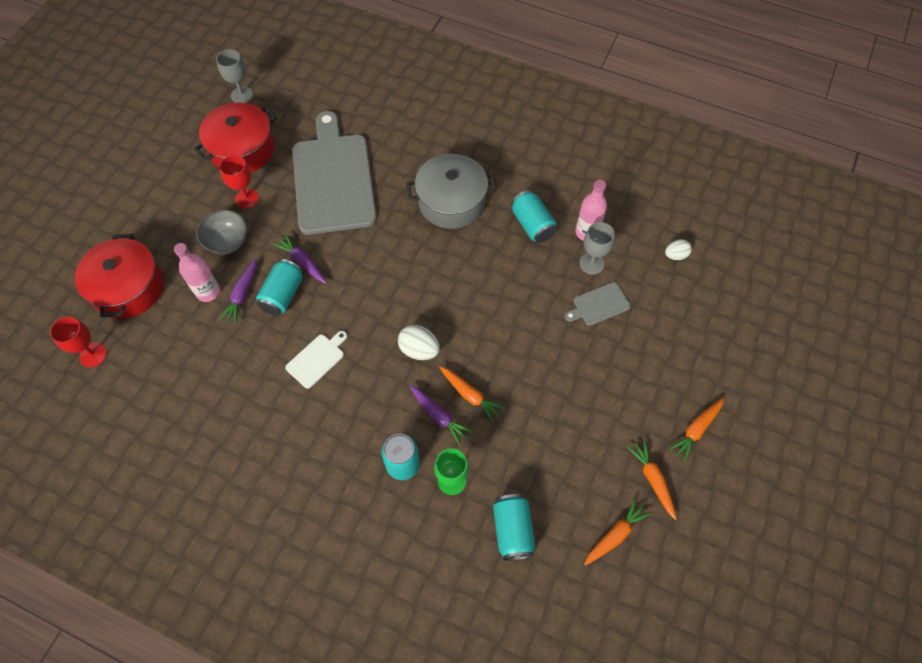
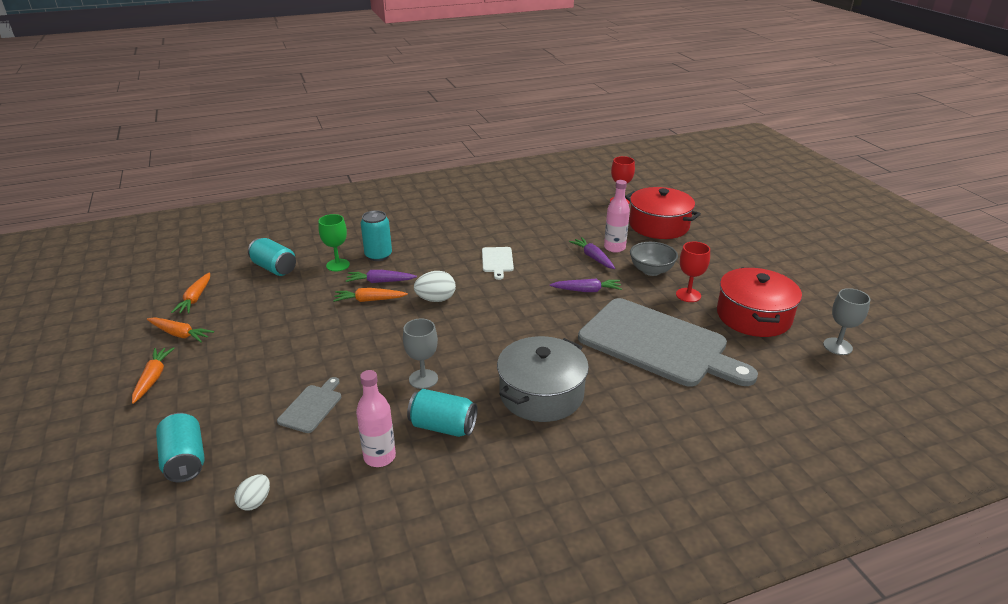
camera: 135 degrees right, 30 degrees down
(283, 295) = (569, 271): turquoise can -> turquoise can (185, 460)
(591, 263) = (348, 433): grey goblet -> grey goblet (423, 379)

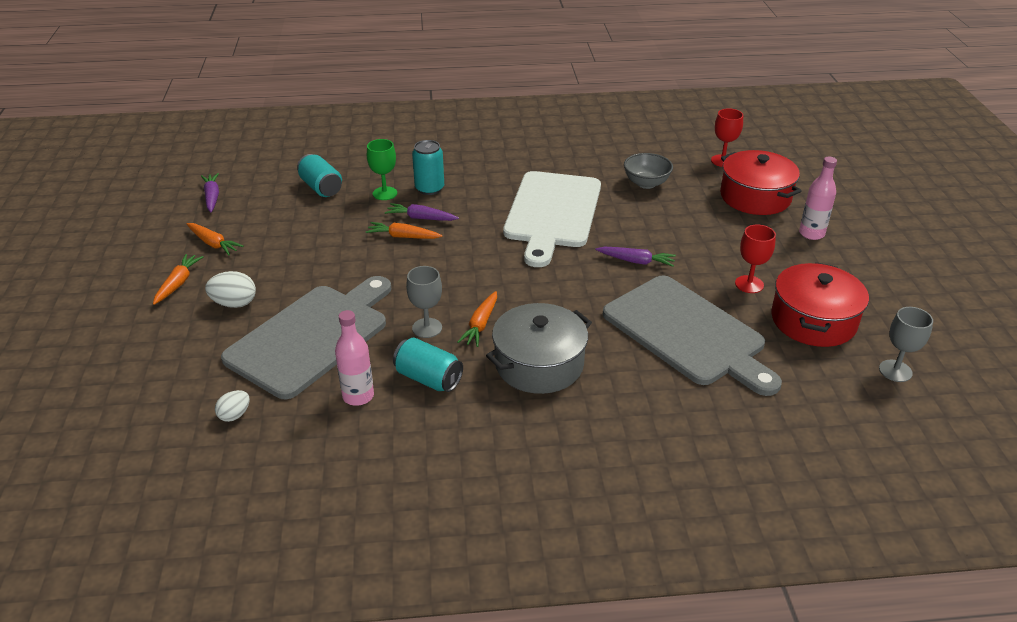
camera: 15 degrees right, 5 degrees up
(185, 460) = (185, 365): turquoise can -> none
(195, 299) = (237, 209): orange carrot -> orange carrot (480, 324)
(311, 407) = (312, 336): grey cutting board -> grey cutting board, size x2.44
(436, 299) = (471, 246): white egg -> white egg (234, 303)
(497, 261) = (552, 213): white cutting board -> white cutting board, size x2.44
(593, 257) = (660, 224): purple carrot -> purple carrot (212, 197)
(614, 248) = (690, 216): pink bottle -> pink bottle (811, 234)
(651, 270) = (720, 249): grey bowl -> grey bowl (646, 183)

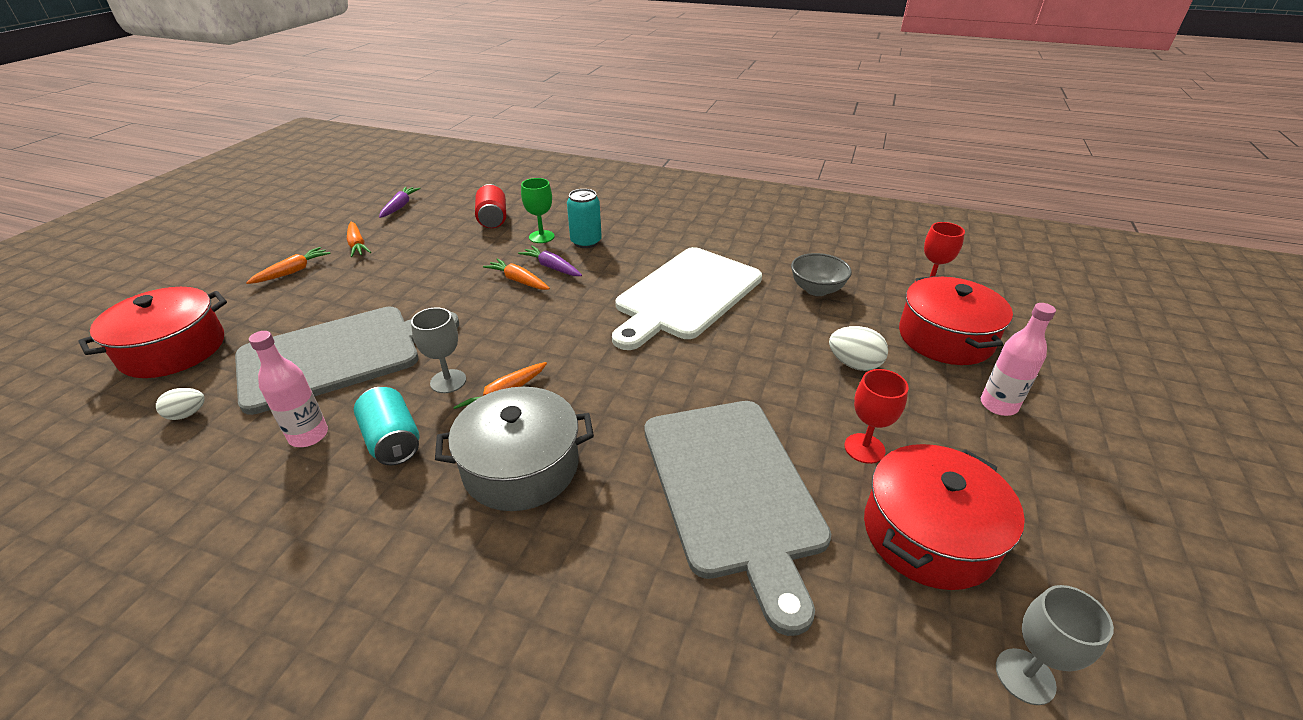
camera: 25 degrees right, 0 degrees up
(150, 376) = (173, 349): none -> red pot
(234, 303) = (313, 302): white egg -> white egg (854, 364)
(321, 188) = (493, 219): turquoise can -> red can
(636, 261) = (737, 375): purple carrot -> none

